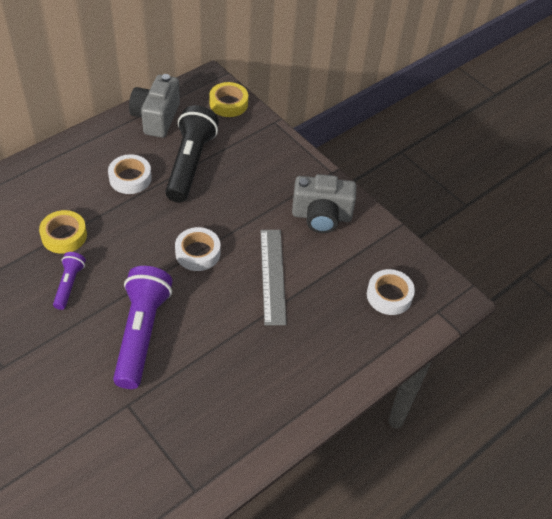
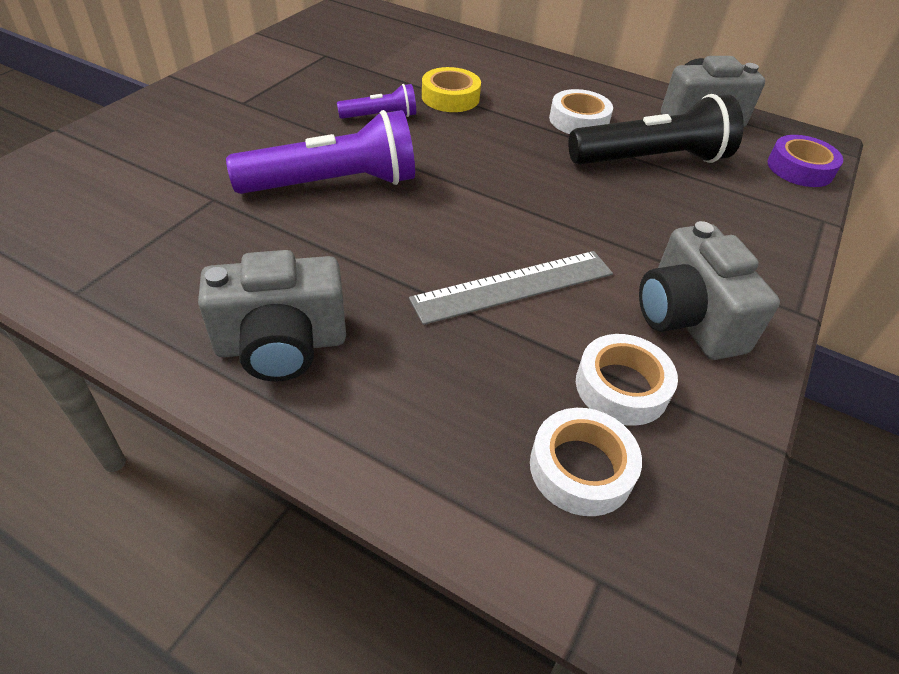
camera: 70 degrees right, 5 degrees down
(198, 253) = (501, 201): white tape -> white tape (621, 387)
(228, 103) = (800, 168): yellow tape -> purple tape
(278, 391) = (281, 345): none -> grey camera

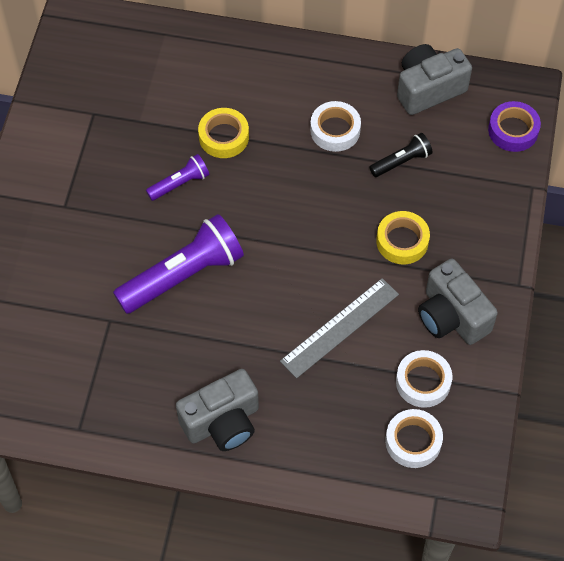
camera: 15 degrees left, 15 degrees up
(633, 225) = (402, 241): none -> yellow tape
(652, 160) = (402, 161): black flashlight -> black flashlight, size x0.50

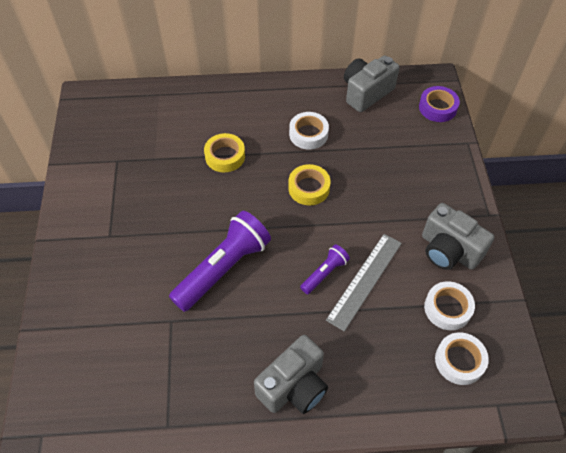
camera: 15 degrees left, 5 degrees down
(180, 183) = (200, 198): purple flashlight -> purple flashlight (325, 273)
(402, 161) = (366, 145): black flashlight -> none
(402, 241) = (388, 202): yellow tape -> yellow tape (309, 188)

